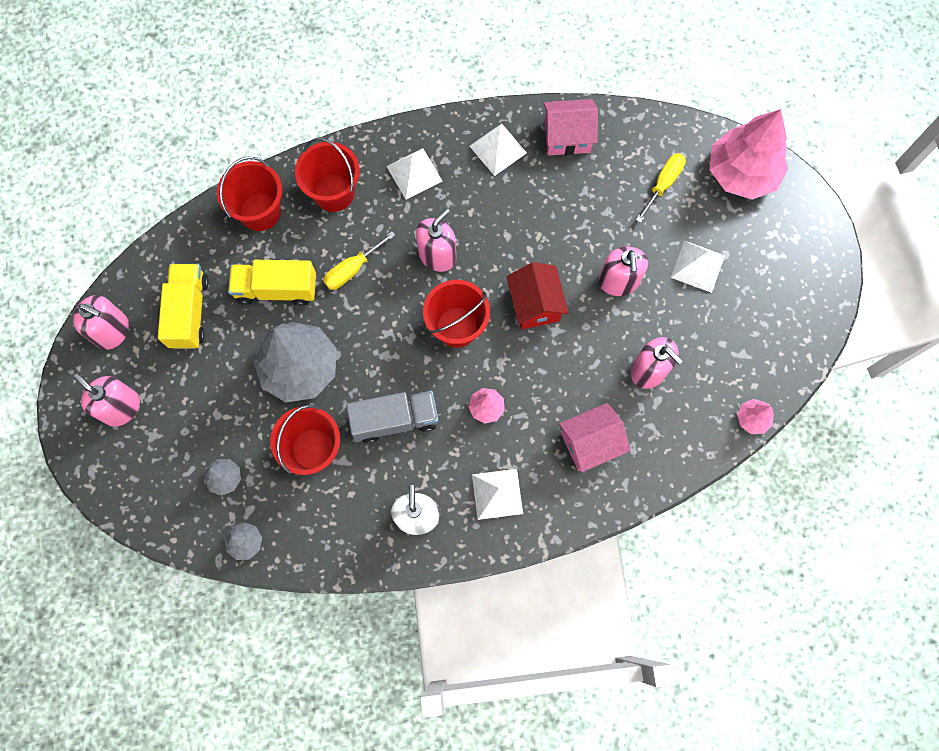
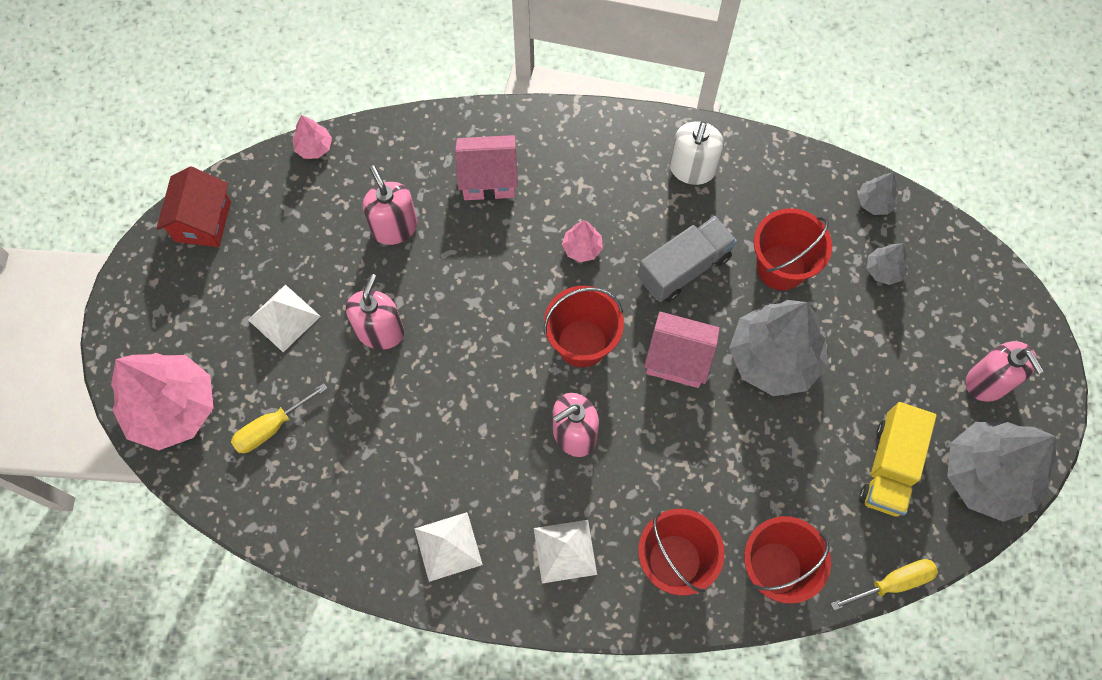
camera: 160 degrees left, 5 degrees down
(112, 331) = (987, 476): pink soap dispenser -> grey tree
(276, 289) = (778, 459): yellow truck -> none
(352, 269) = (680, 452): yellow screwdriver -> yellow screwdriver (893, 583)
(395, 420) = (684, 268): grey truck -> grey truck turned 135 degrees clockwise
(497, 494) = (603, 163): white pyramid -> none
(535, 304) = (484, 338): red house -> red house (203, 221)
(567, 137) = (355, 531): pink house -> pink house (678, 359)

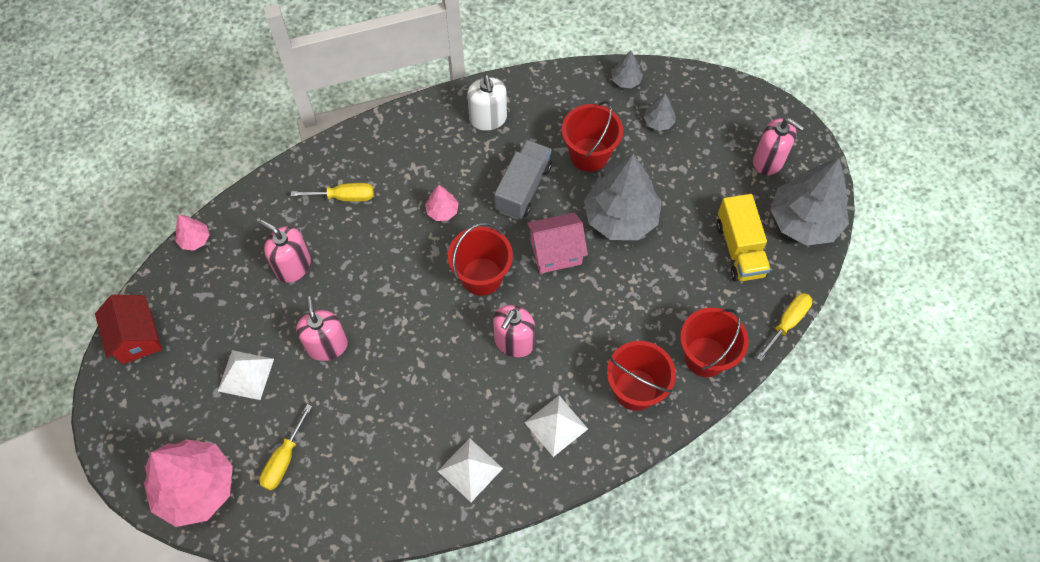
camera: 30 degrees left, 5 degrees down
(488, 179) = (344, 197): pink house -> yellow screwdriver

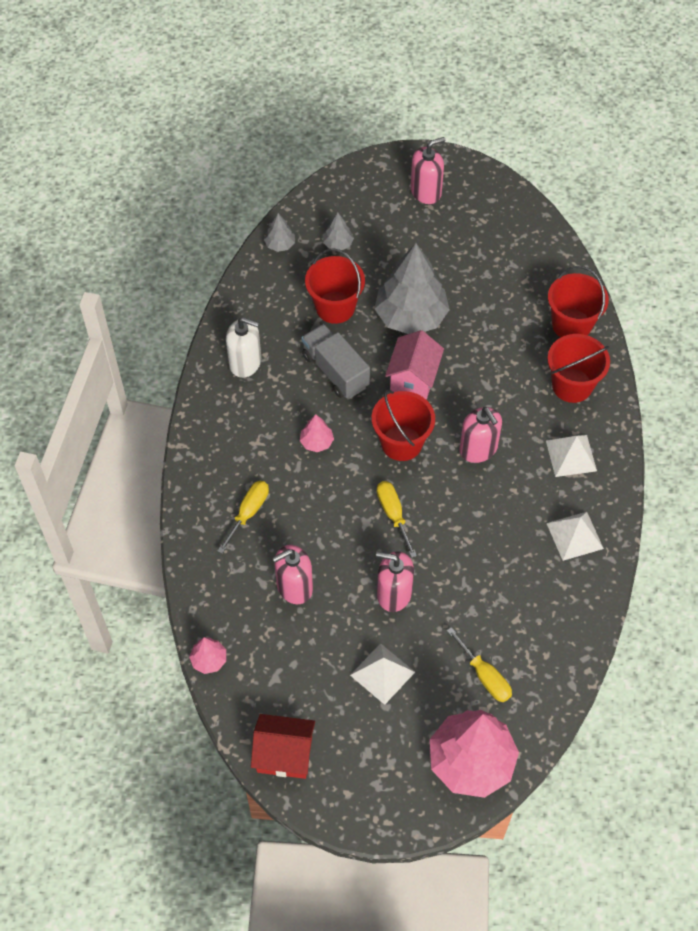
camera: 60 degrees left, 5 degrees down
(739, 249) = (492, 253): yellow truck -> none
(787, 323) = (575, 258): yellow screwdriver -> yellow screwdriver (393, 514)
(804, 221) = (495, 199): grey tree -> none

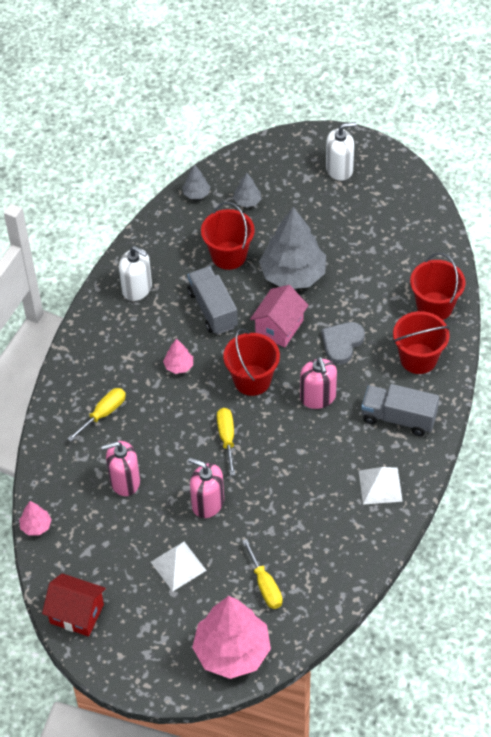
camera: 15 degrees right, 5 degrees down
(426, 192) = (339, 169): pink soap dispenser -> white soap dispenser
(486, 383) = (342, 343): none -> grey heart
(571, 455) = (398, 418): white pyramid -> grey truck

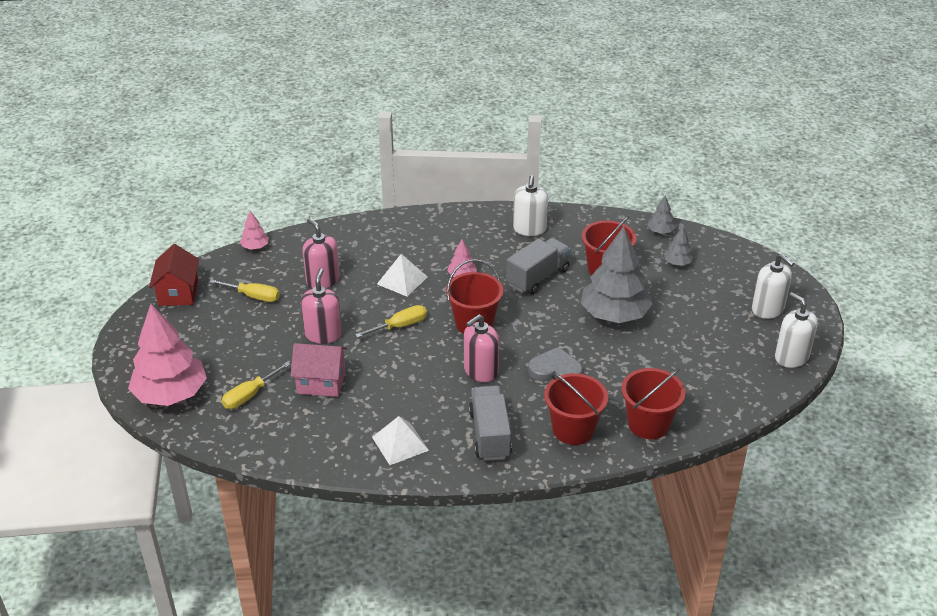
camera: 65 degrees right, 15 degrees down
(103, 413) = (386, 249): yellow screwdriver -> yellow screwdriver (253, 296)
(178, 566) = (249, 336): white pyramid -> white pyramid (402, 280)
(279, 327) = (546, 323): pink house -> pink house (321, 382)
(403, 182) = (791, 357): none -> white soap dispenser

